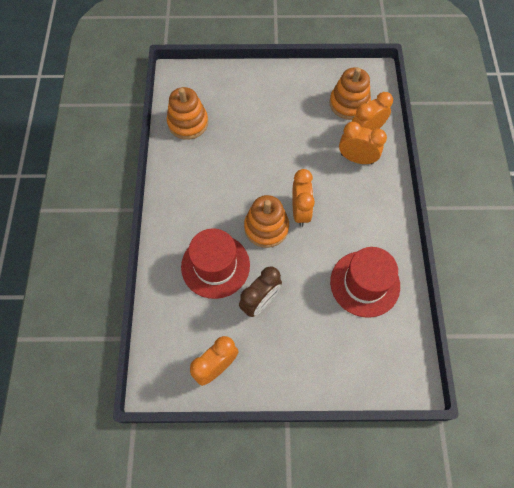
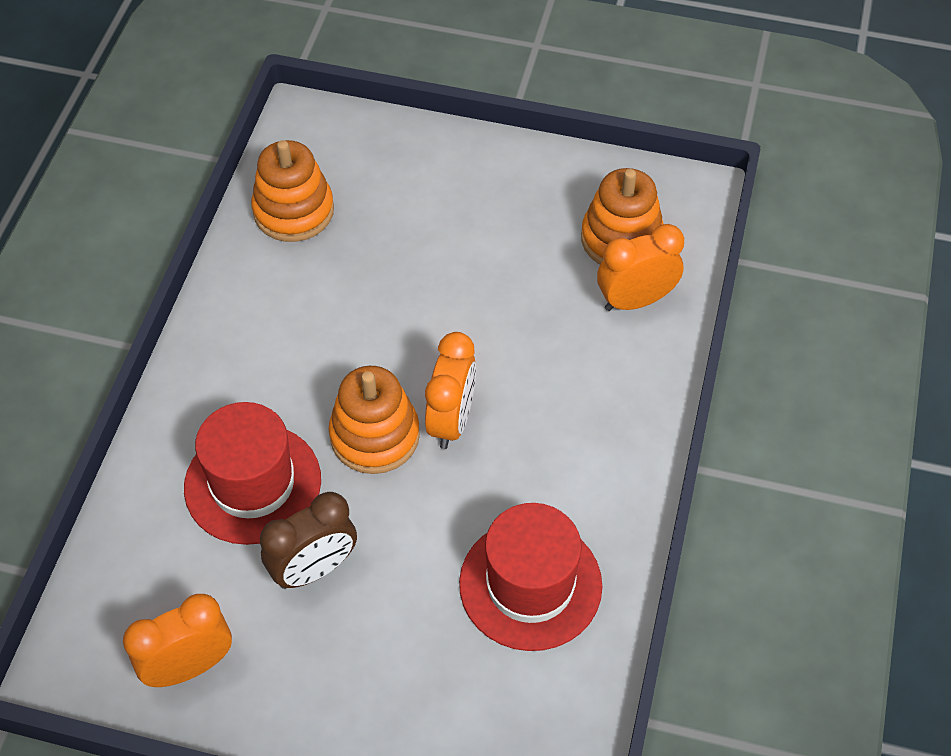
camera: 15 degrees right, 10 degrees down
(356, 159) = (599, 346): orange clock -> none

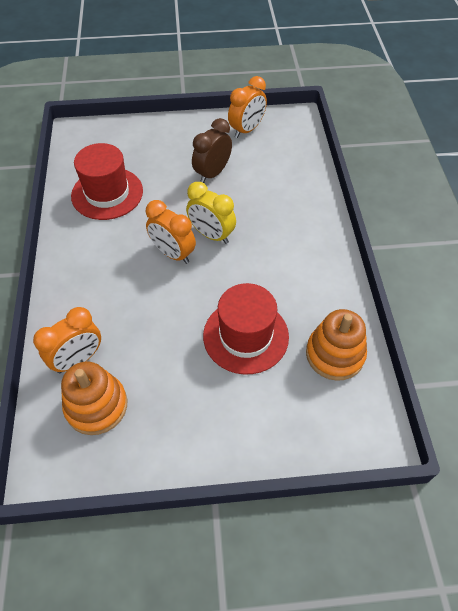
camera: 160 degrees right, 0 degrees up
(253, 483) = (262, 198): red hat -> red hat (245, 336)
(375, 436) = (211, 235): orange stacking toy -> yellow clock
(451, 420) = (173, 253): orange clock -> orange clock turned 45 degrees counterclockwise

